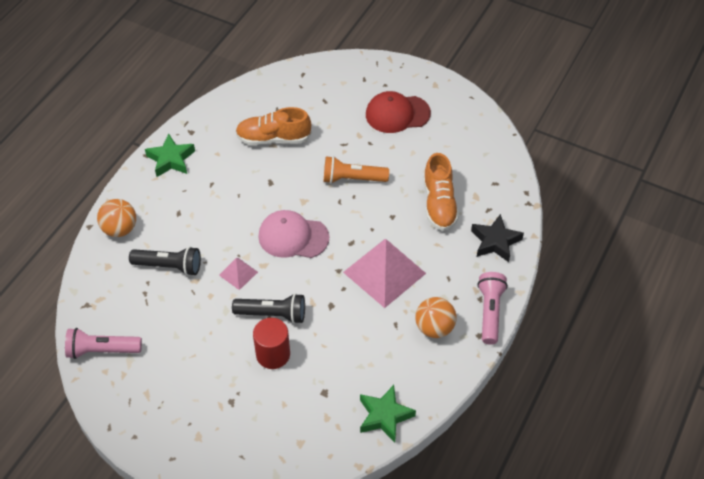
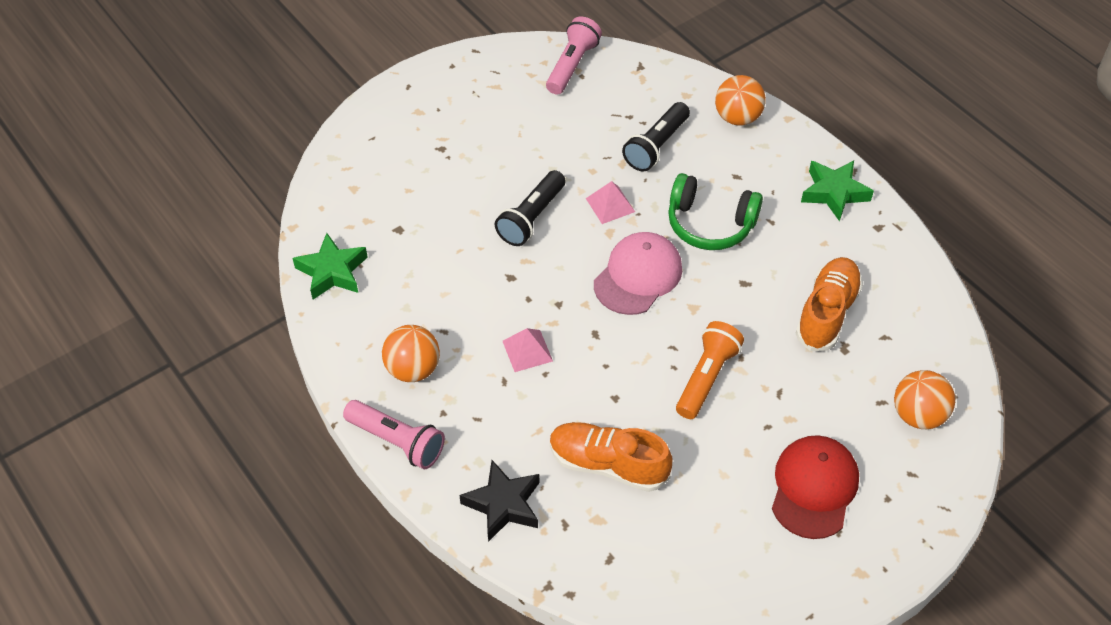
camera: 115 degrees right, 0 degrees up
(229, 214) = (710, 224): none -> green headphones
(273, 354) = (477, 201): red cylinder -> none
(324, 84) = (918, 415): none -> orange ball
(384, 272) = (527, 351): pink pyramid -> pink pyramid, size x0.47

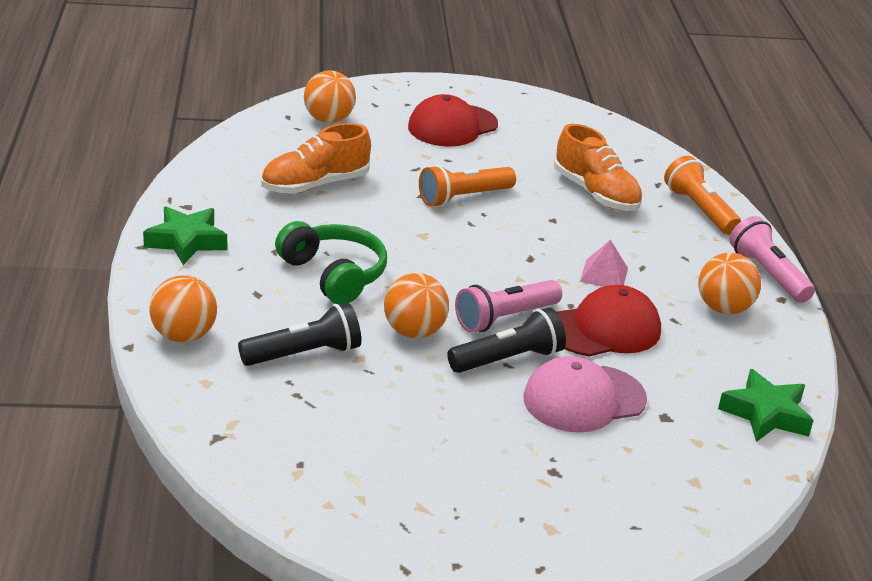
camera: 150 degrees left, 20 degrees down
(488, 287) = (604, 329): none -> red cap
(503, 504) = (699, 210): black star -> orange flashlight
(572, 65) = (298, 482): pink flashlight -> pink flashlight (505, 318)
(610, 205) = (414, 332): pink pyramid -> orange ball
(638, 276) = (448, 273): pink cap -> pink cap (584, 399)

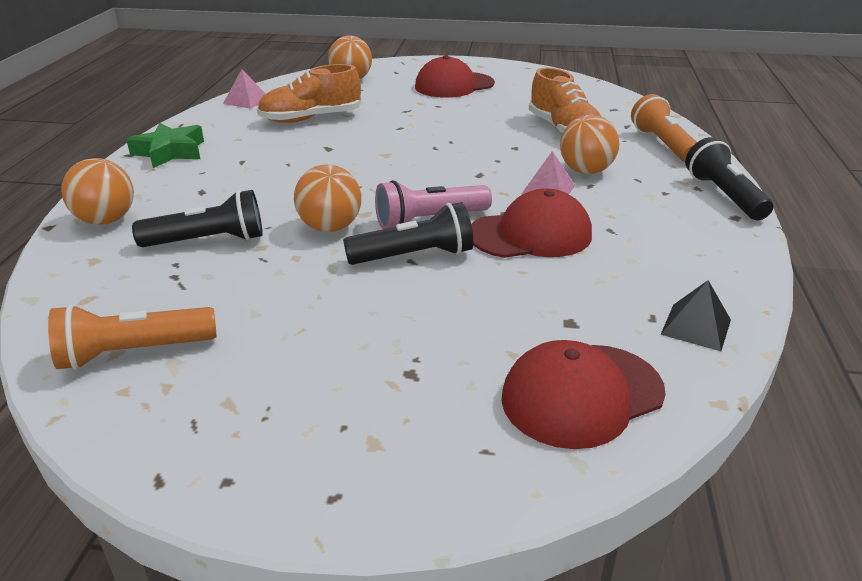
camera: 15 degrees right, 0 degrees up
(223, 158) = (246, 101): none -> pink pyramid
(334, 275) = (283, 180): green headphones -> none
(463, 198) = (438, 130): orange flashlight -> orange flashlight (133, 353)
(584, 399) = (481, 298): pink cap -> none
(691, 478) = (582, 395): none -> red cap
(723, 308) = (668, 222): orange ball -> orange ball (586, 171)
(766, 414) = (696, 327): green star -> black pyramid
(767, 274) = (723, 196): pink flashlight -> black flashlight

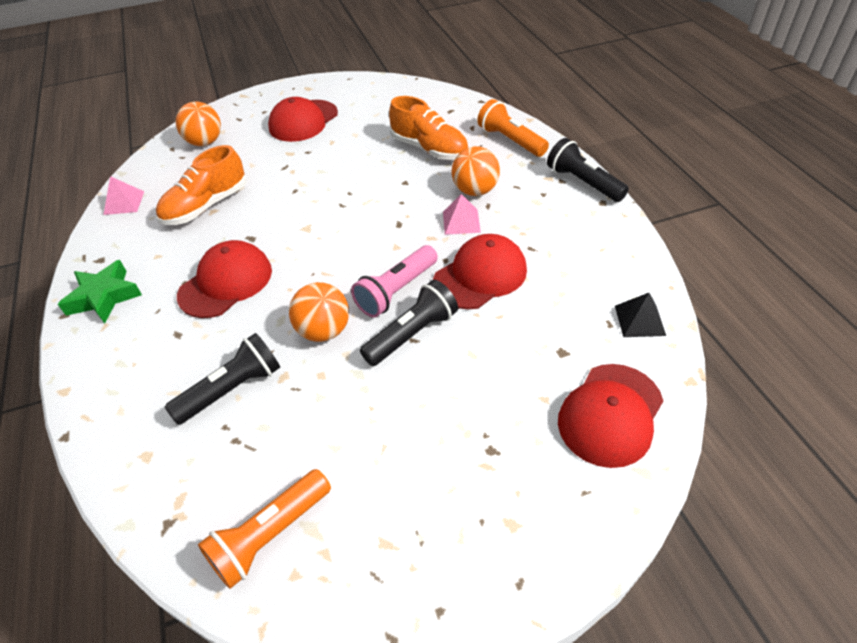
camera: 25 degrees left, 15 degrees up
(106, 220) = (116, 405): orange ball -> none
(276, 170) = (226, 283): none -> red cap

